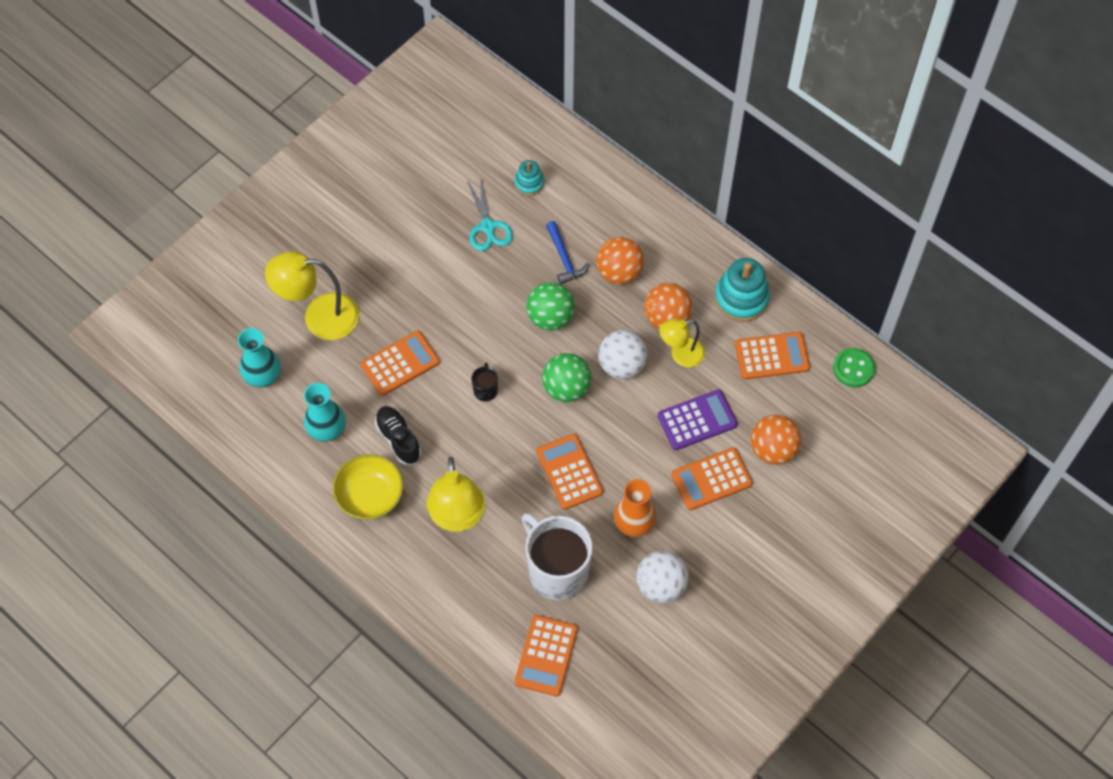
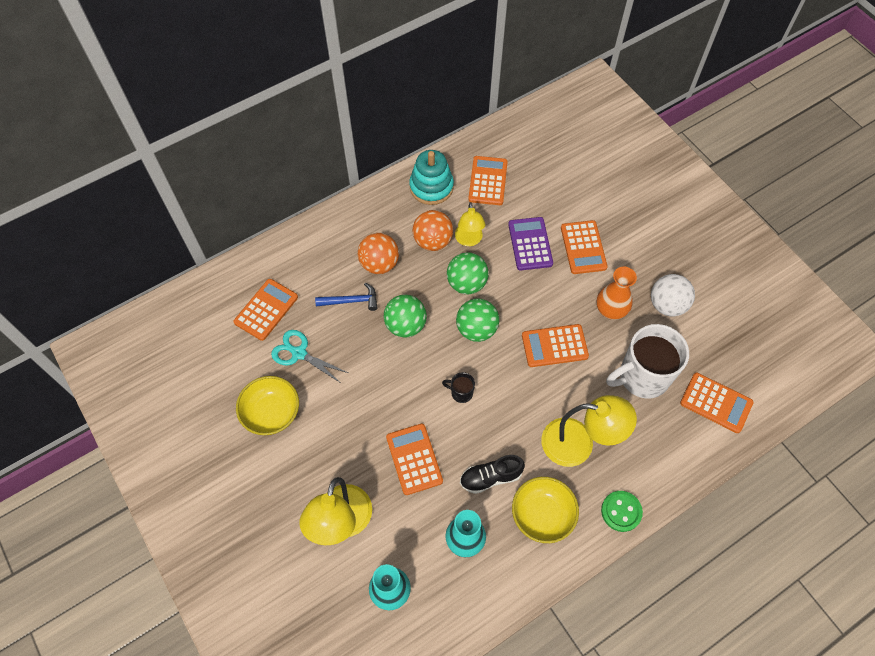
camera: 75 degrees left, 0 degrees up
(416, 223) = (271, 413): none -> yellow bowl
(488, 227) = (298, 353): turquoise scissors -> turquoise scissors turned 150 degrees counterclockwise
(529, 183) = (266, 310): turquoise stacking toy -> orange calculator
(622, 365) = (466, 283): white ball -> green ball
(773, 449) = (567, 201): orange ball -> none
(853, 368) = (512, 134): green button -> green button (621, 511)

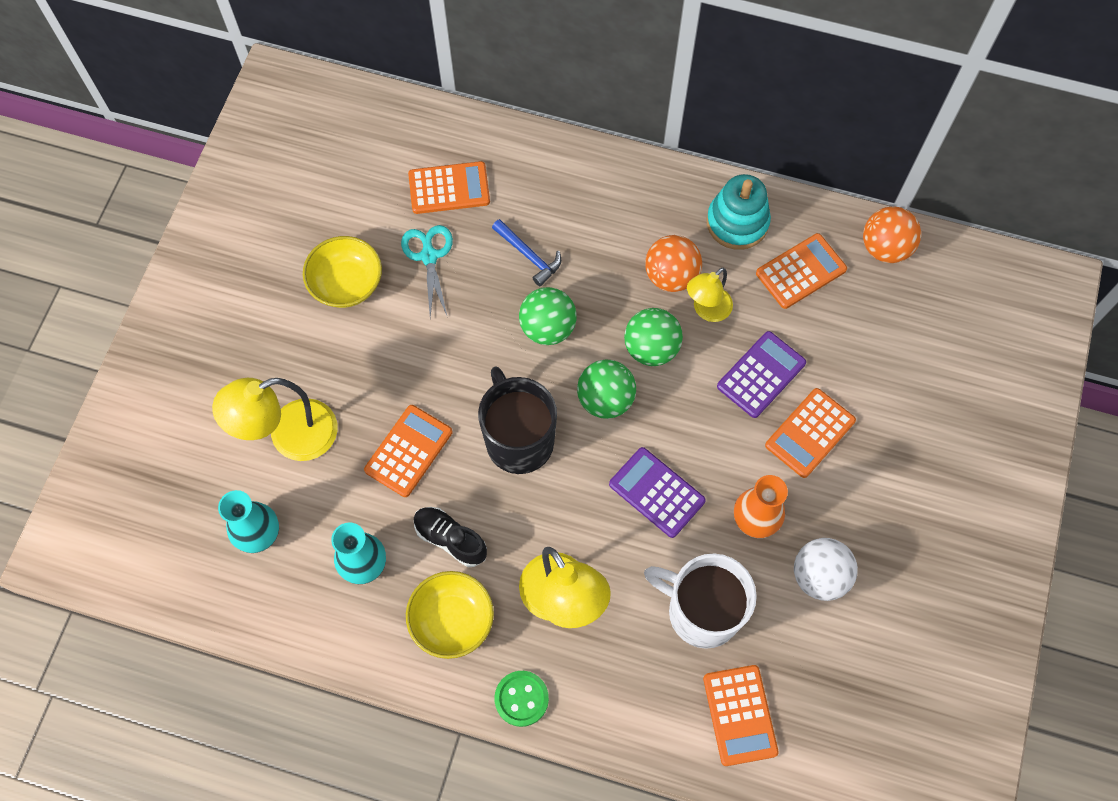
camera: 50 degrees right, 5 degrees up
(379, 264) = (595, 247): orange ball -> orange ball (885, 248)
(461, 393) = (519, 440): black mug -> black mug, size x2.36
(554, 346) = (657, 492): orange calculator -> purple calculator

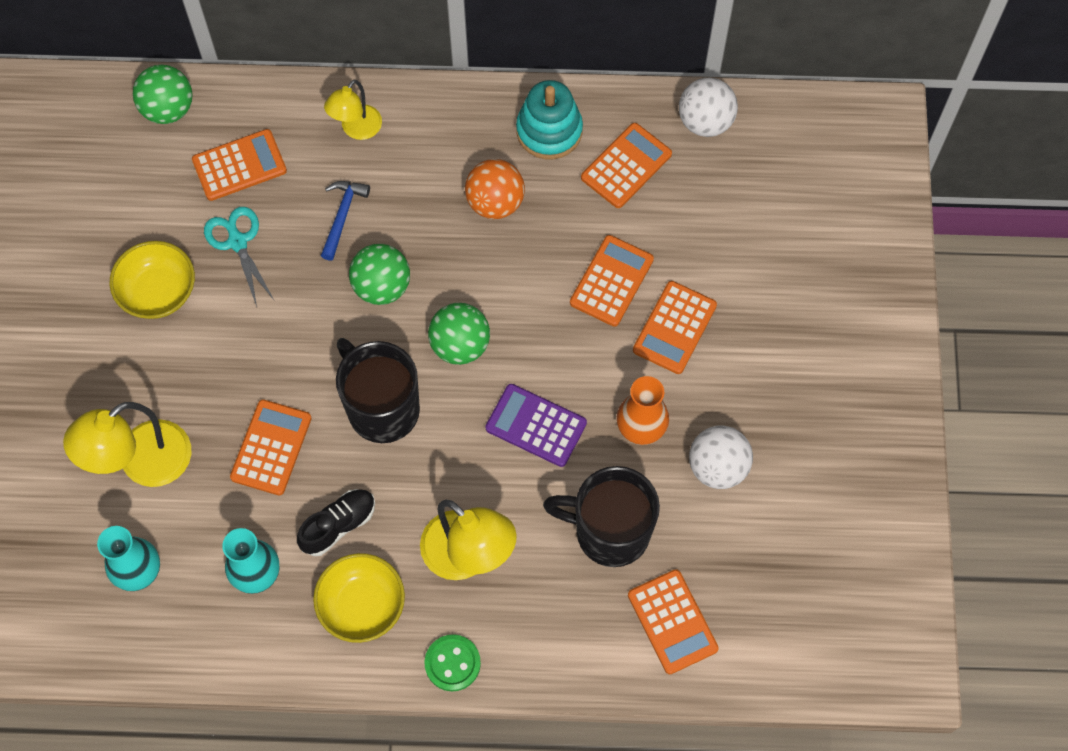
camera: 15 degrees left, 0 degrees up
(450, 539) = (338, 525): black shoe -> black shoe turned 120 degrees clockwise
(528, 255) = (342, 216): blue hammer -> blue hammer turned 105 degrees counterclockwise
(651, 348) = (493, 281): green ball -> green ball (168, 109)
(701, 611) = (610, 531): white mug -> black mug
(706, 310) = (540, 229): yellow lamp -> yellow lamp (356, 129)
(761, 375) = (612, 281): purple calculator -> orange calculator
(885, 248) = (705, 122): orange ball -> white ball

